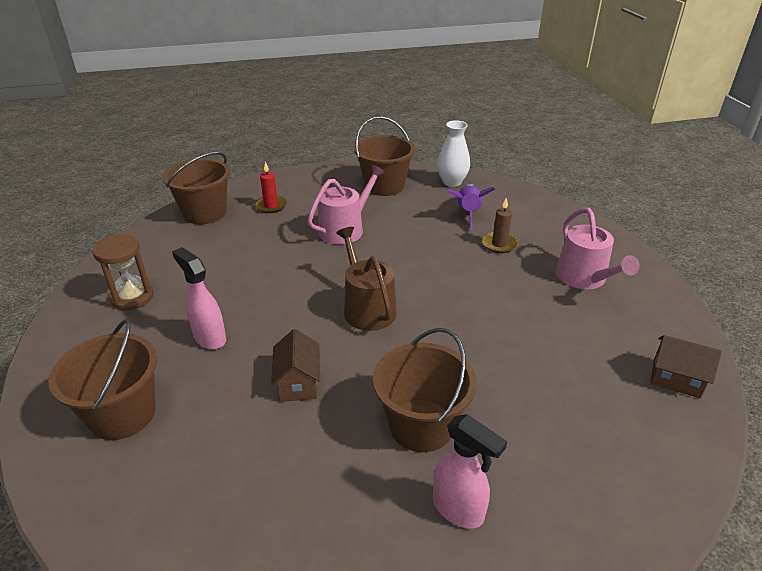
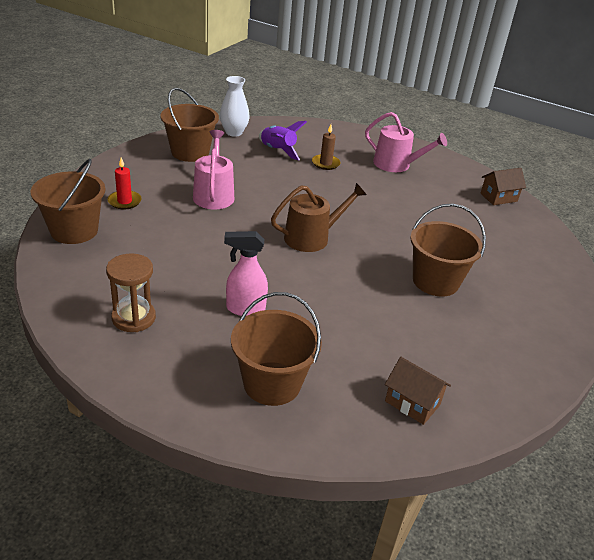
camera: 50 degrees left, 0 degrees up
(298, 382) = (344, 300): brown house -> brown house (412, 403)
(367, 308) = (312, 237): brown watering can -> brown watering can turned 135 degrees clockwise
(458, 510) = (504, 306): pink spray bottle -> none

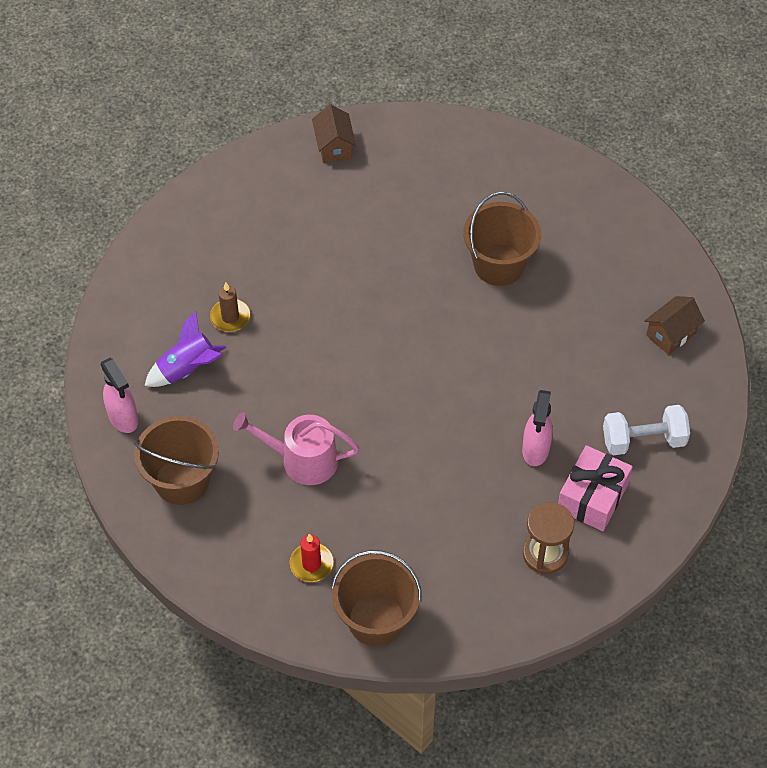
camera: 75 degrees left, 20 degrees up
(198, 347) = (592, 497): none -> pink gift
(234, 132) = (123, 418): white vase -> pink spray bottle
(272, 383) = (643, 440): brown bucket -> white dumbbell
(312, 237) = (408, 366): brown watering can -> none
(396, 165) = (241, 234): pink watering can -> none

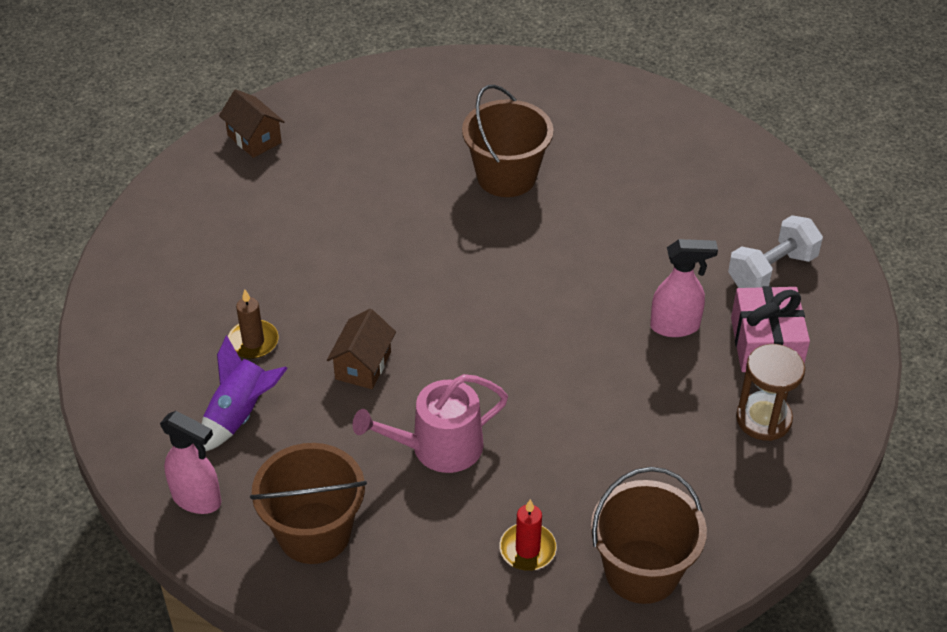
camera: 30 degrees left, 10 degrees down
(535, 450) = (675, 326): pink spray bottle -> pink spray bottle turned 75 degrees counterclockwise
(671, 334) = (720, 168): brown house -> brown house (363, 365)

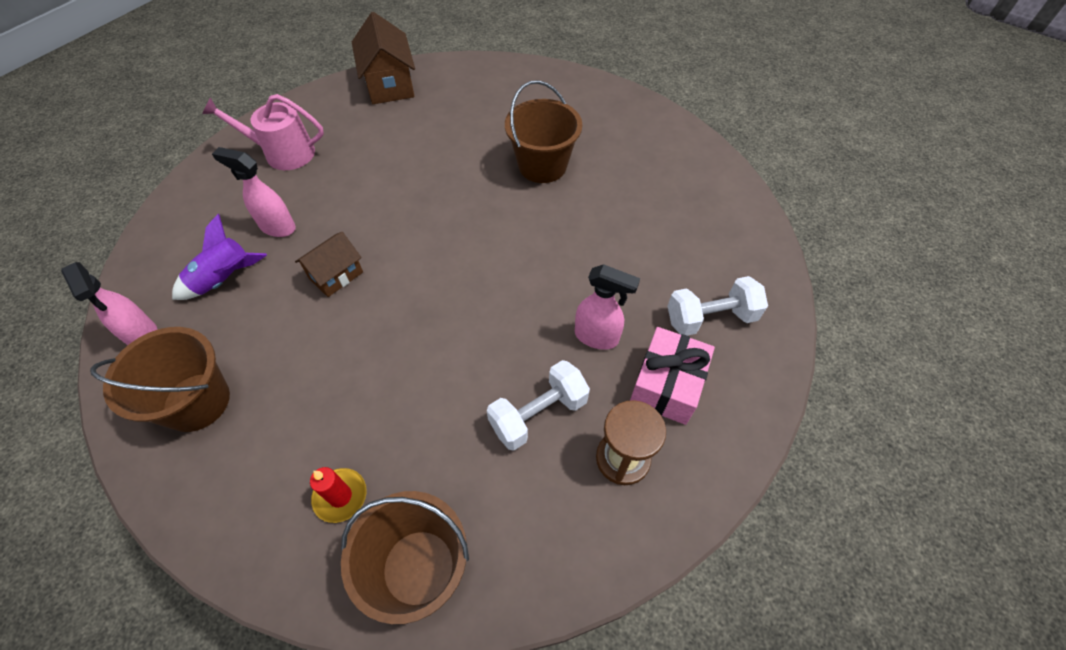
camera: 25 degrees right, 10 degrees up
(253, 342) = (277, 227): brown candle -> pink spray bottle
(254, 139) = (389, 84): brown house -> brown house, size x1.60
(438, 447) = (339, 367): pink watering can -> pink watering can (283, 153)
(664, 413) = (538, 414): none -> white dumbbell

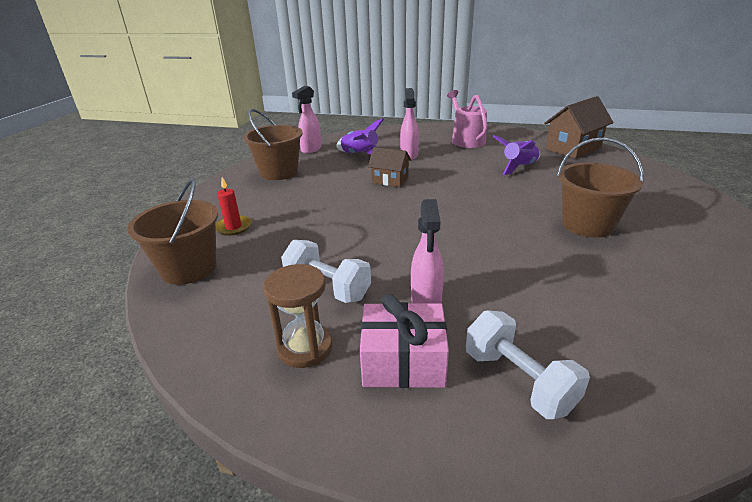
camera: 70 degrees right, 25 degrees down
(398, 148) = (518, 167): none -> purple rocket

